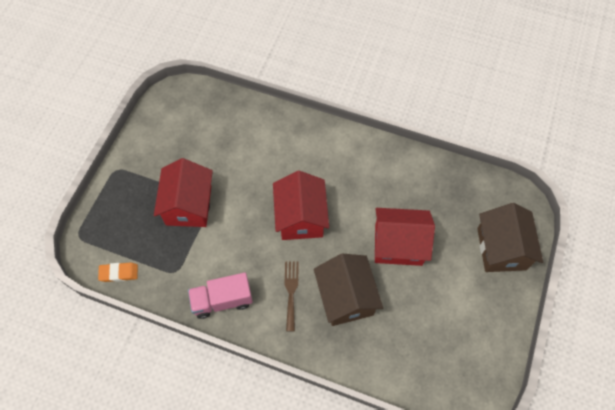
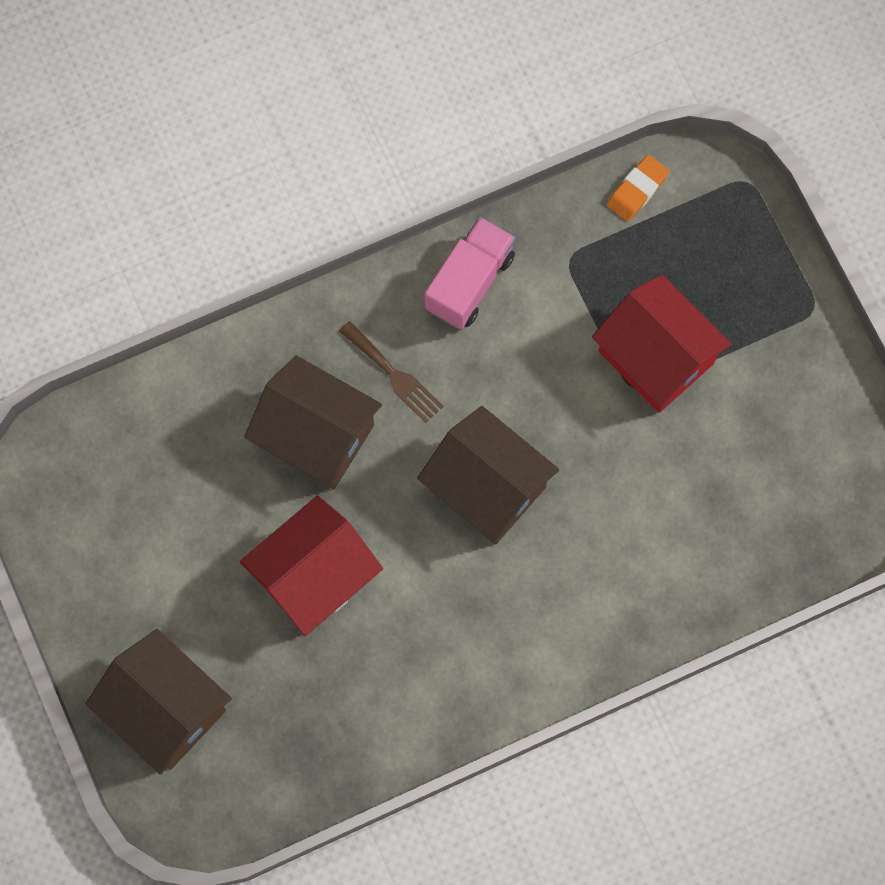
camera: 135 degrees right, 10 degrees up
(300, 217) = (487, 487): red house -> brown house

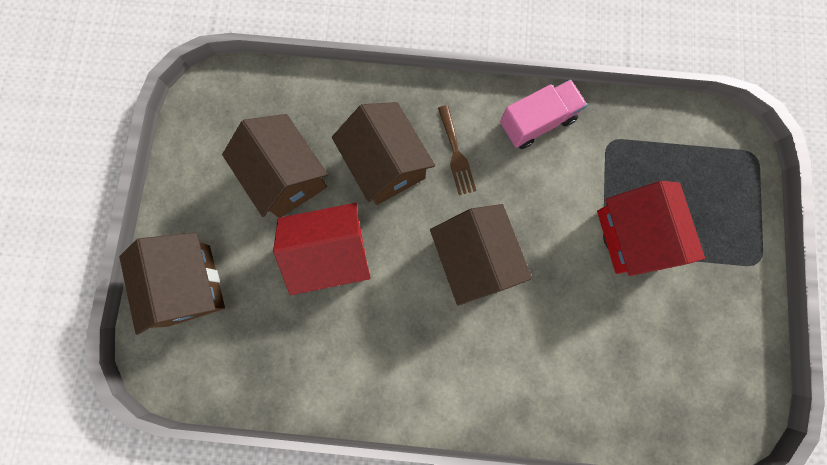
camera: 30 degrees right, 5 degrees up
(204, 517) = (286, 177): none -> brown house
(637, 190) = (678, 122): orange eraser -> none

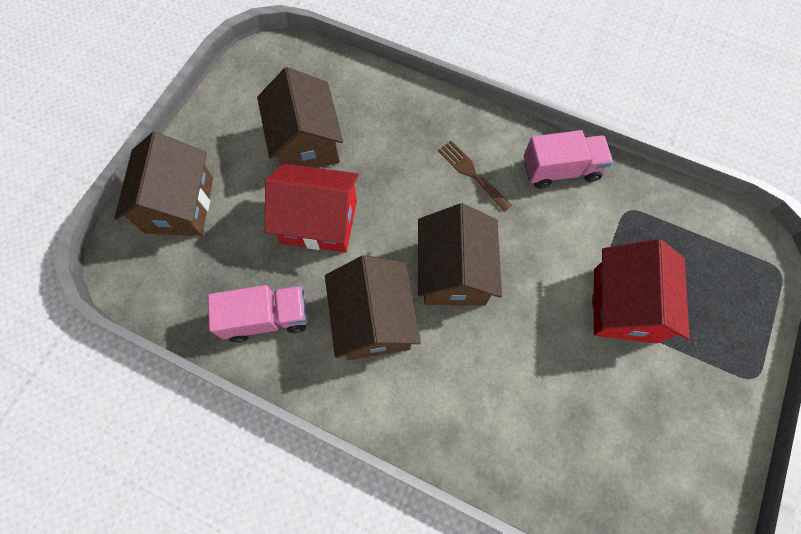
camera: 20 degrees right, 10 degrees down
(320, 365) = (267, 318): none -> pink truck
(385, 165) = (401, 161): brown house -> brown house (374, 320)
(456, 154) = (471, 173): brown fork -> brown fork turned 135 degrees clockwise

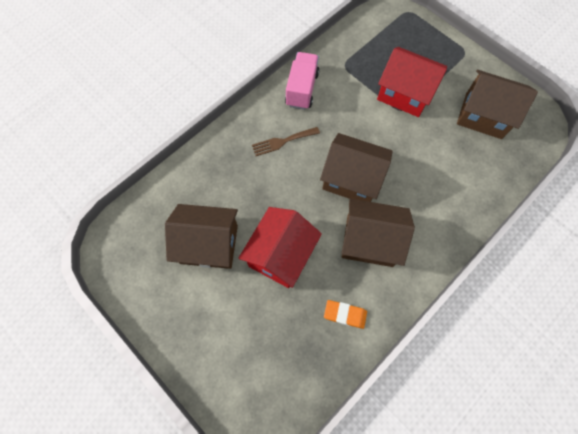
camera: 70 degrees left, 0 degrees up
(179, 205) = (223, 360): brown house -> brown house (483, 115)
(267, 318) = (345, 314): pink truck -> orange eraser

